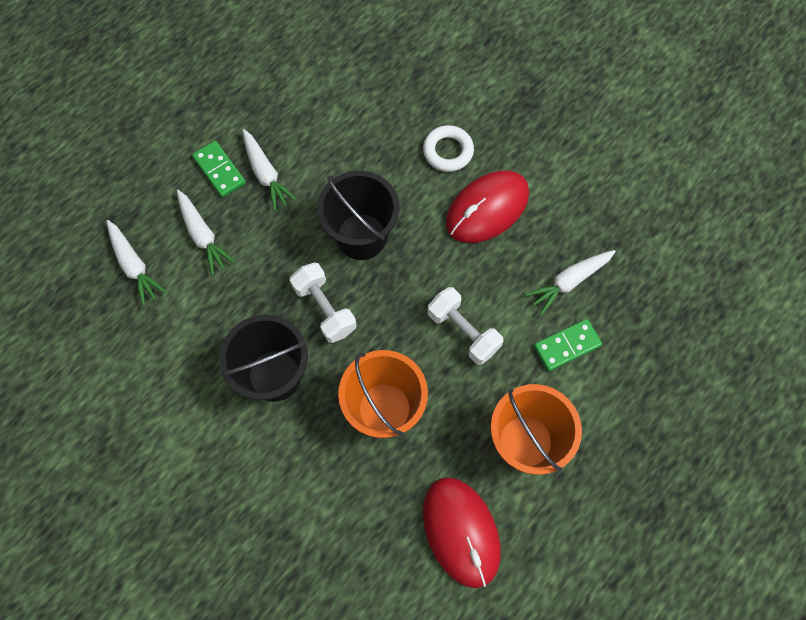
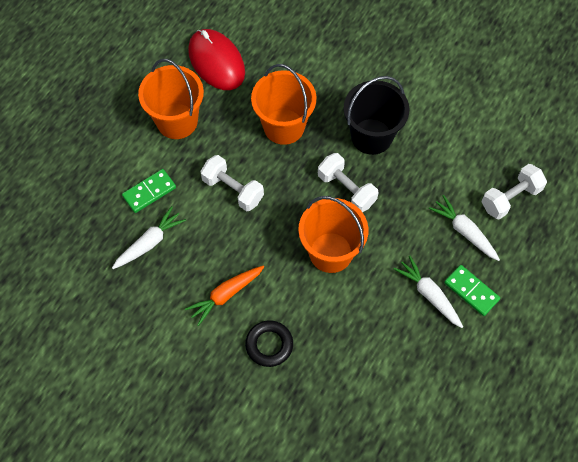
camera: 170 degrees right, 5 degrees down
(134, 265) = (510, 198): white carrot -> white dumbbell
(361, 236) = (330, 252): black bucket -> orange bucket
(448, 151) = (269, 345): white ring -> black ring
(487, 208) = (226, 295): red mouse -> orange carrot

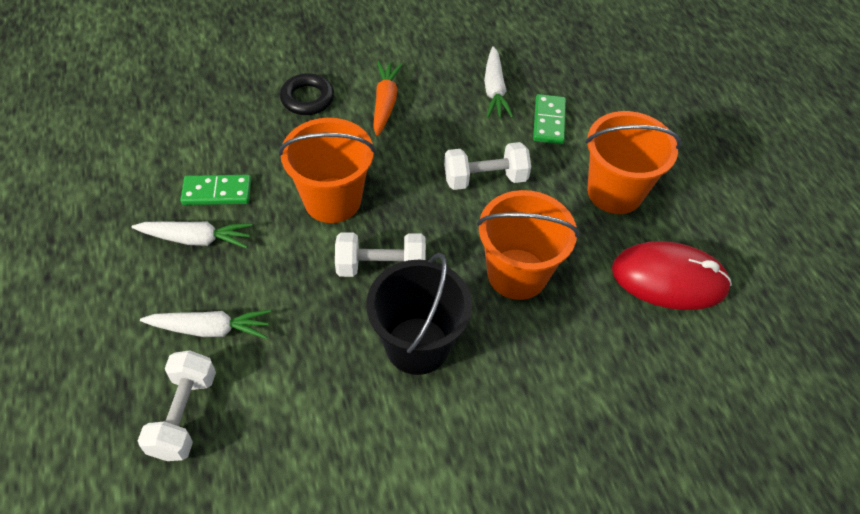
camera: 130 degrees right, 10 degrees down
(471, 291) = (152, 275): green domino -> green domino (217, 192)

